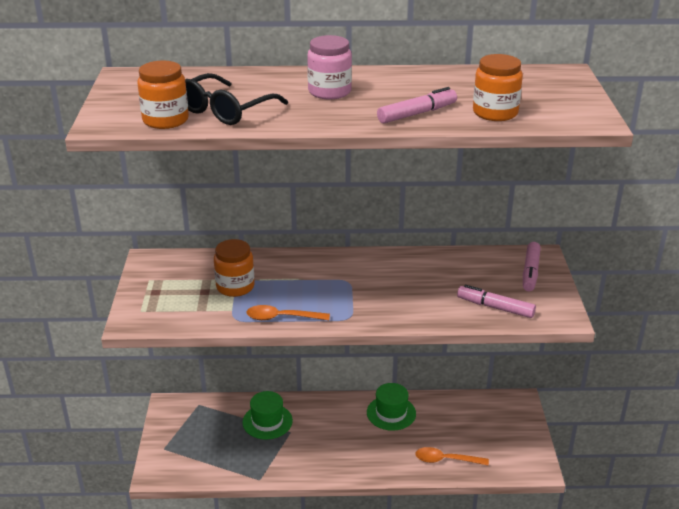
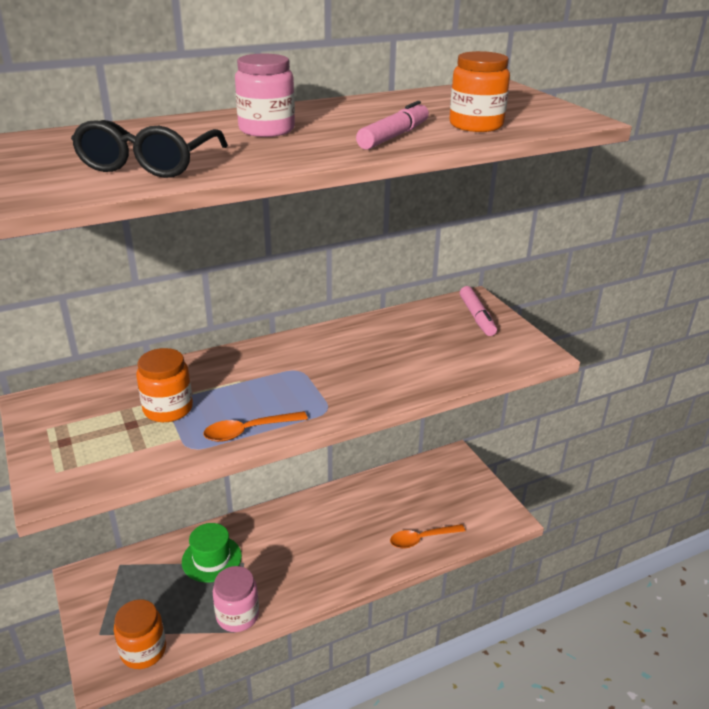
camera: 25 degrees left, 0 degrees up
(165, 120) = (70, 185): orange jar -> orange jar (143, 650)
(266, 469) = (237, 615): none -> pink jar
(391, 413) = (340, 506): green hat -> none
(495, 307) = (470, 360): pink marker -> none

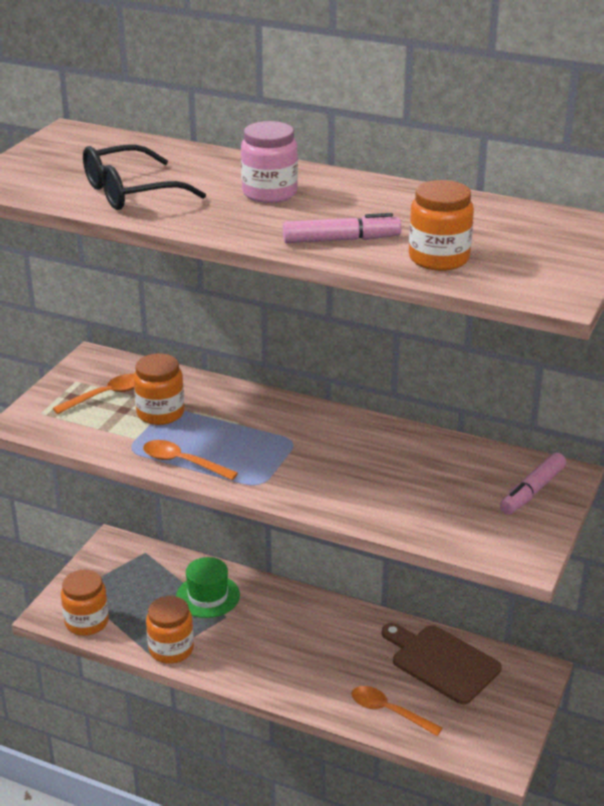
camera: 50 degrees right, 0 degrees up
(96, 423) = (105, 395): none -> orange spoon
(237, 615) = (171, 649): pink jar -> orange jar
(406, 488) = (442, 662): none -> brown cutting board

